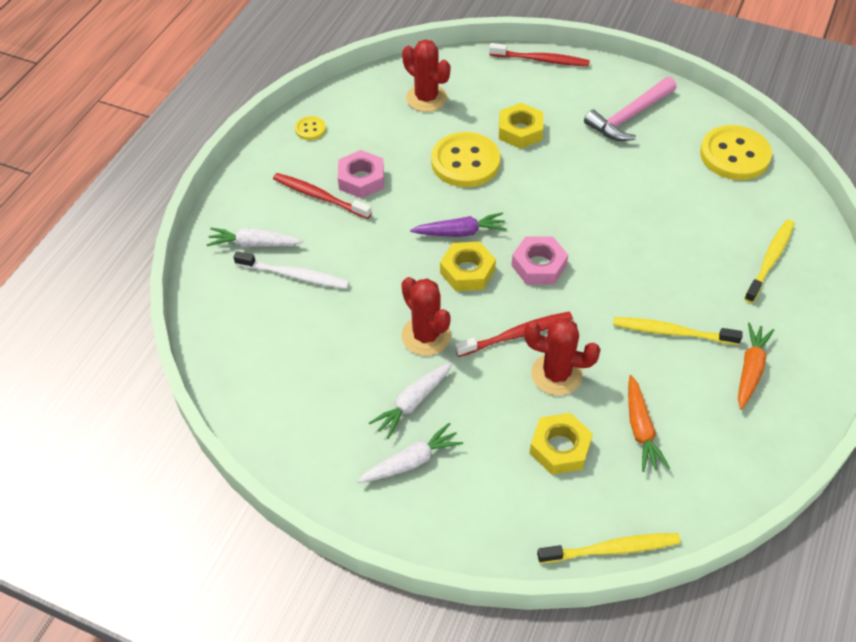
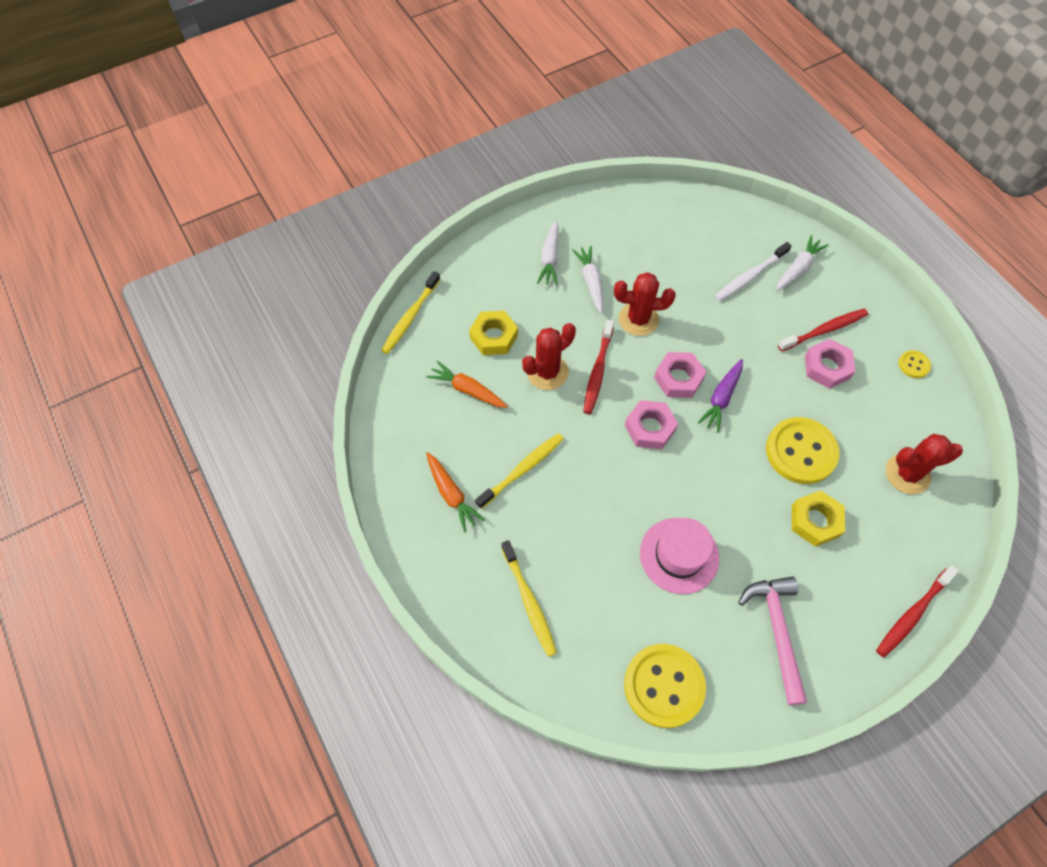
camera: 125 degrees right, 10 degrees up
(467, 271) = (678, 378): yellow nut -> pink nut
(632, 192) = (679, 555): none -> pink hat

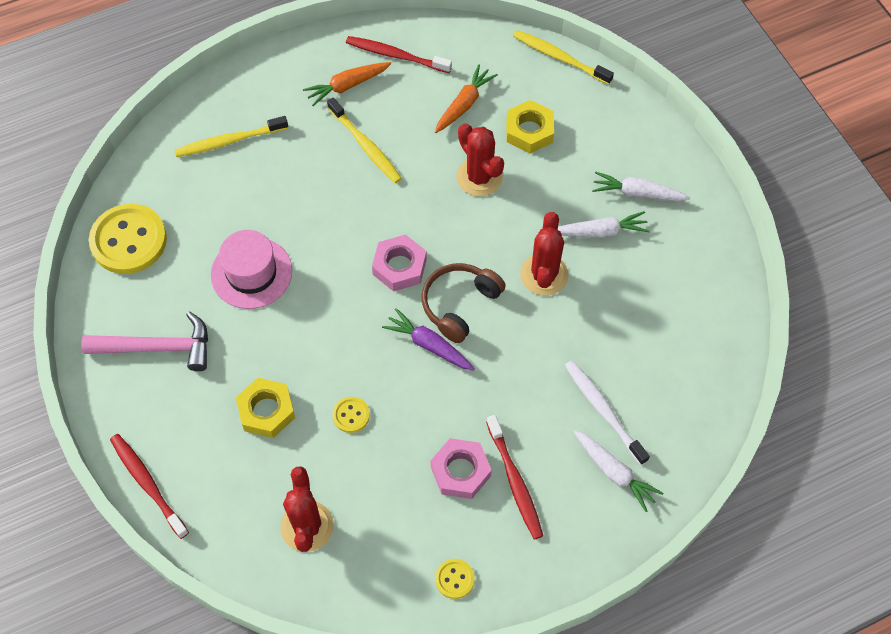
camera: 95 degrees right, 0 degrees up
(597, 371) = (476, 225): red toothbrush -> red toothbrush (395, 55)
(678, 378) = (459, 305): pink nut -> brown headphones
(801, 452) = (351, 415): yellow button -> yellow button, size x0.46

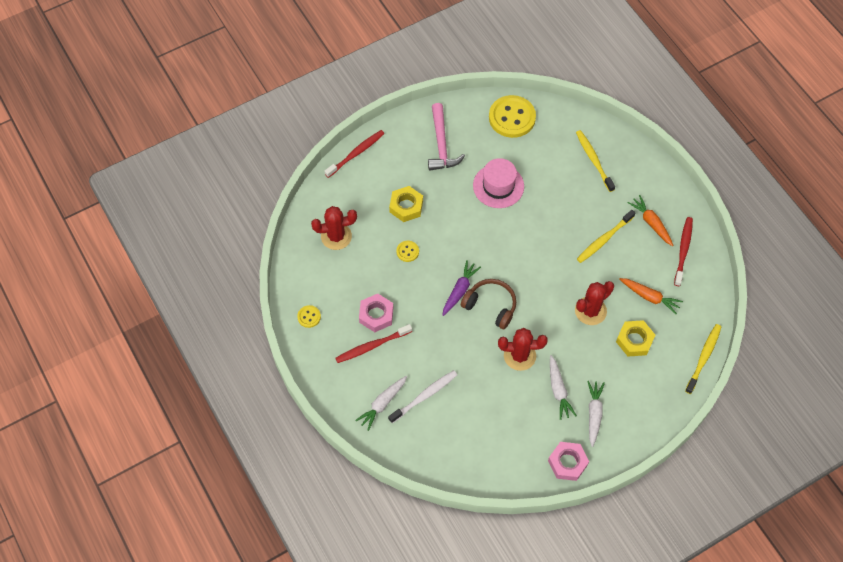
camera: 85 degrees right, 0 degrees up
(399, 267) = (514, 268): pink nut -> pink nut (567, 463)

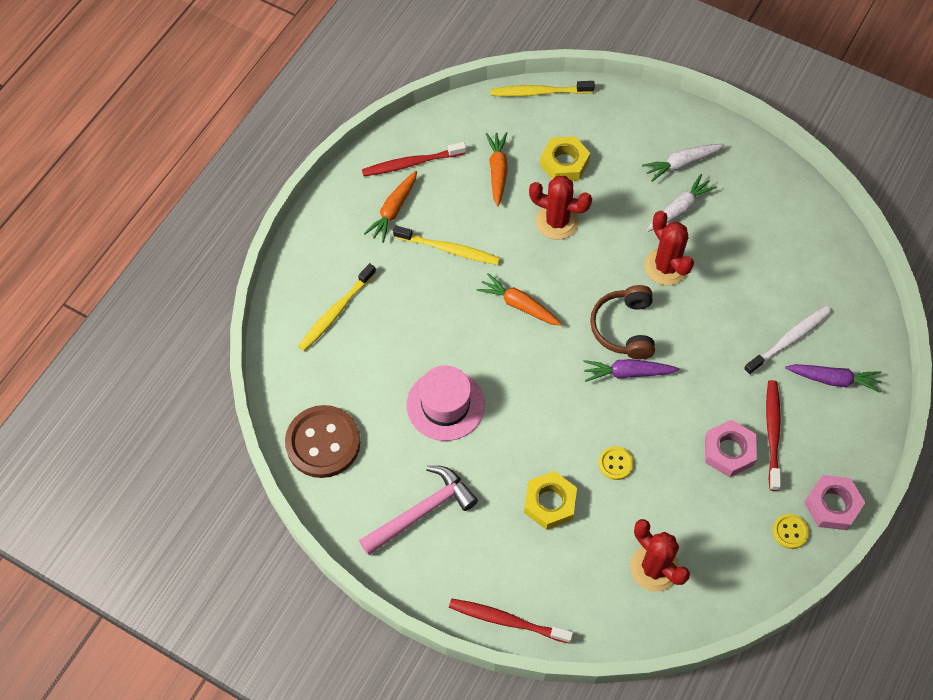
camera: 120 degrees left, 0 degrees up
(372, 346) = (772, 433): red toothbrush -> red toothbrush turned 120 degrees counterclockwise
(382, 403) = (833, 379): white carrot -> purple carrot
(424, 396) = (789, 340): white toothbrush -> white toothbrush turned 120 degrees clockwise
(512, 118) = (323, 443): yellow button -> brown button
(541, 257) = (519, 305): none -> orange carrot
(567, 463) = (755, 163): pink nut -> pink nut (832, 505)

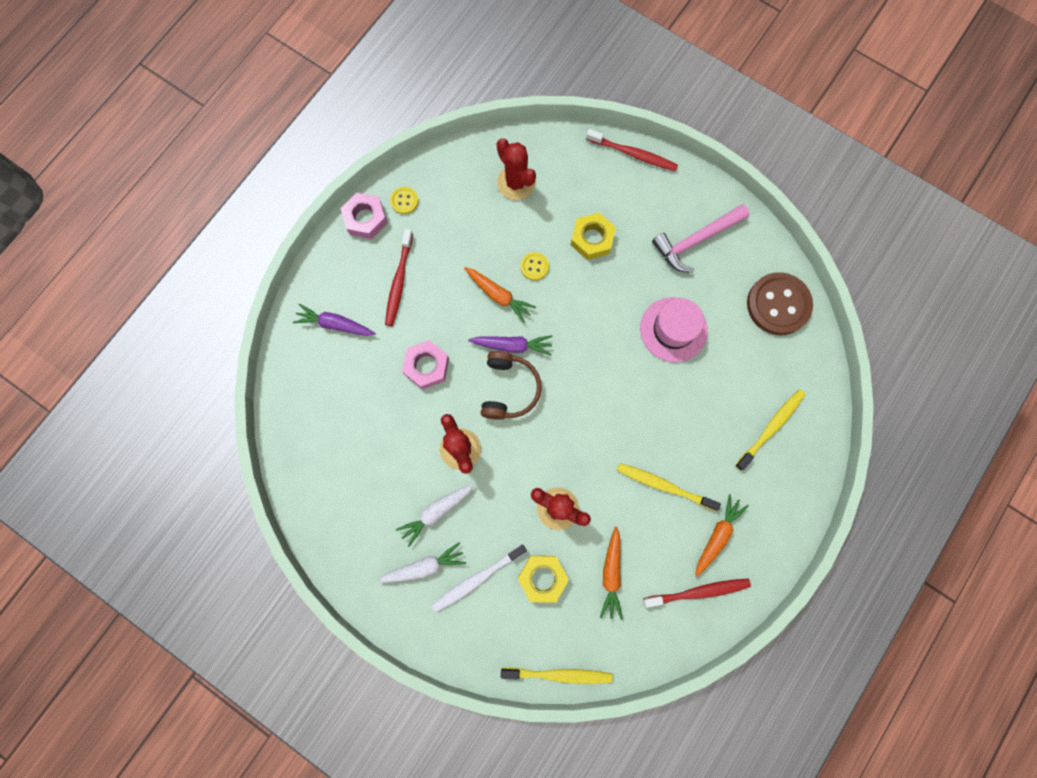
camera: 175 degrees left, 15 degrees up
(519, 305) = (602, 420): orange carrot -> orange carrot (498, 295)
(729, 451) = (439, 269): pink nut -> pink nut (426, 366)
(789, 340) = (364, 365): white toothbrush -> white toothbrush (477, 579)

